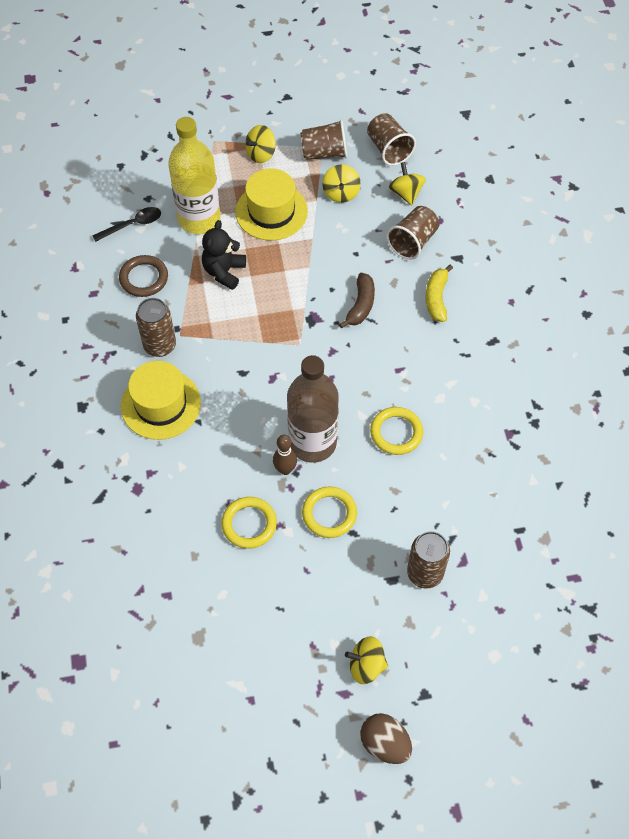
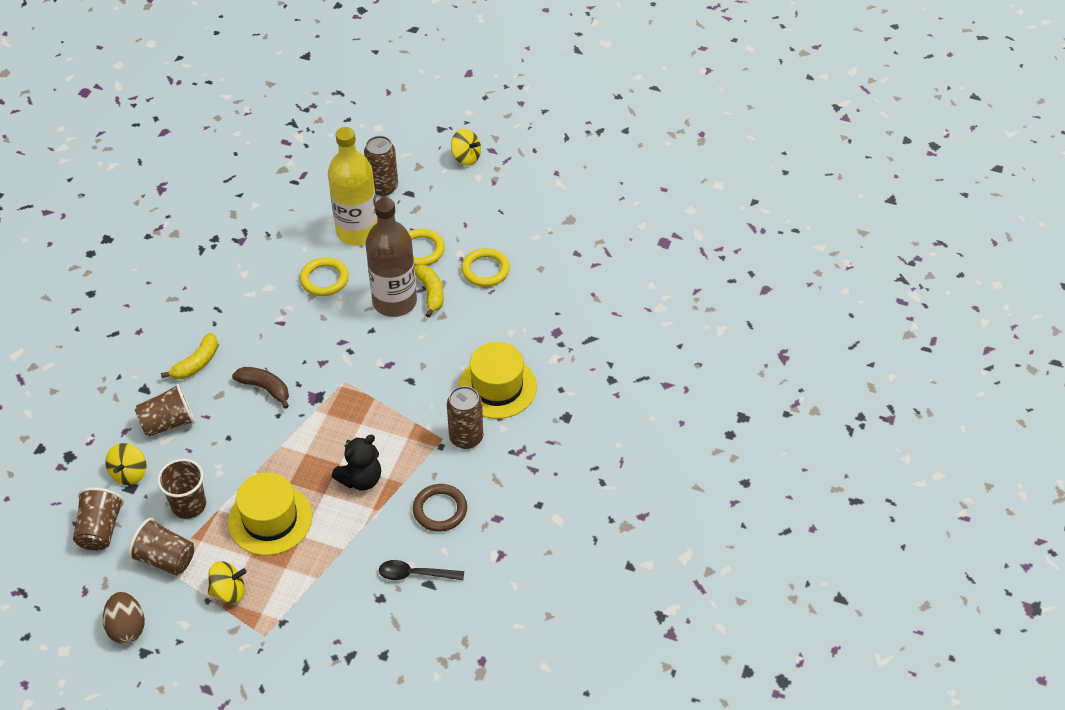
camera: 150 degrees left, 10 degrees down
(199, 219) = (345, 547): yellow bottle -> yellow bottle (357, 232)
(285, 469) = (430, 293): brown bowling pin -> yellow banana
(341, 193) = (189, 505): yellow spinning top -> brown cup
(361, 305) = (265, 388): brown banana -> brown banana turned 75 degrees clockwise
(385, 743) = (486, 117): brown egg -> brown egg (127, 627)

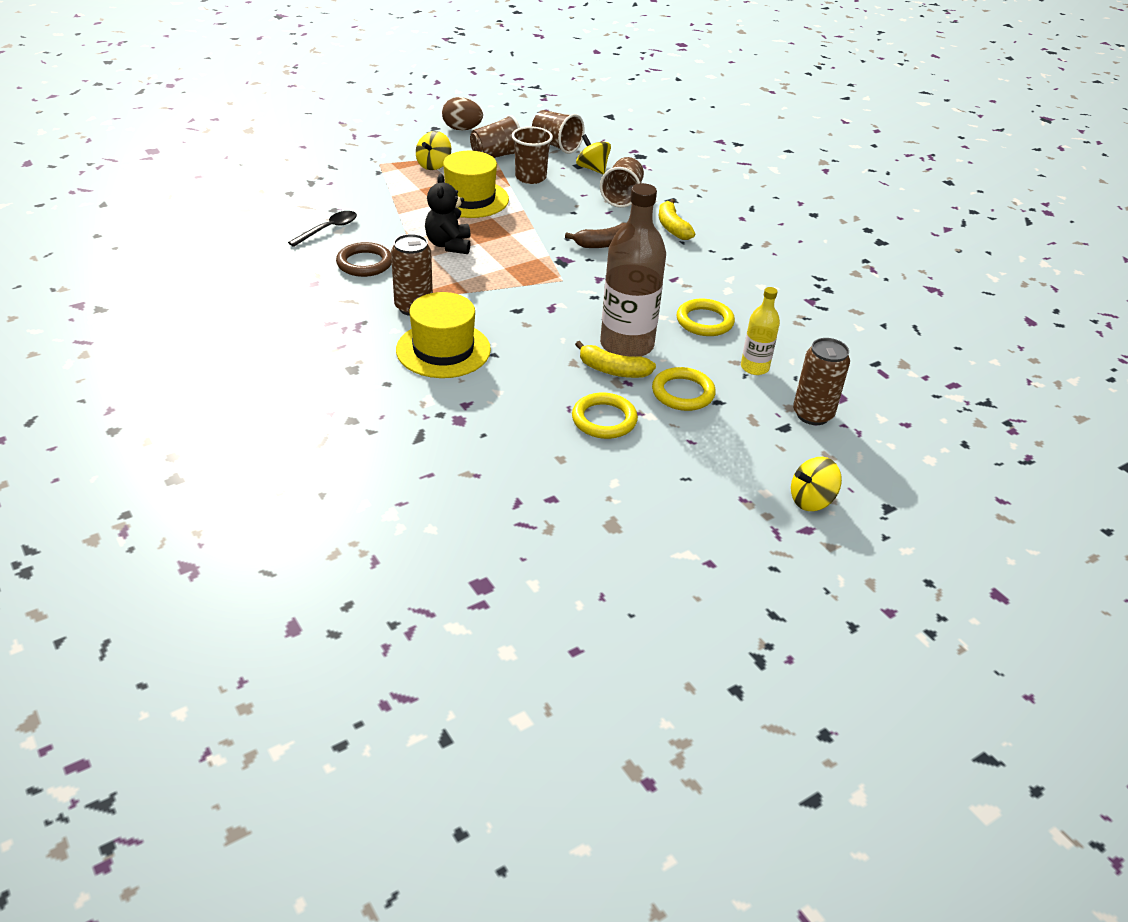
camera: 125 degrees right, 10 degrees down
(357, 232) = (754, 367): yellow bottle -> yellow bottle, size x0.52

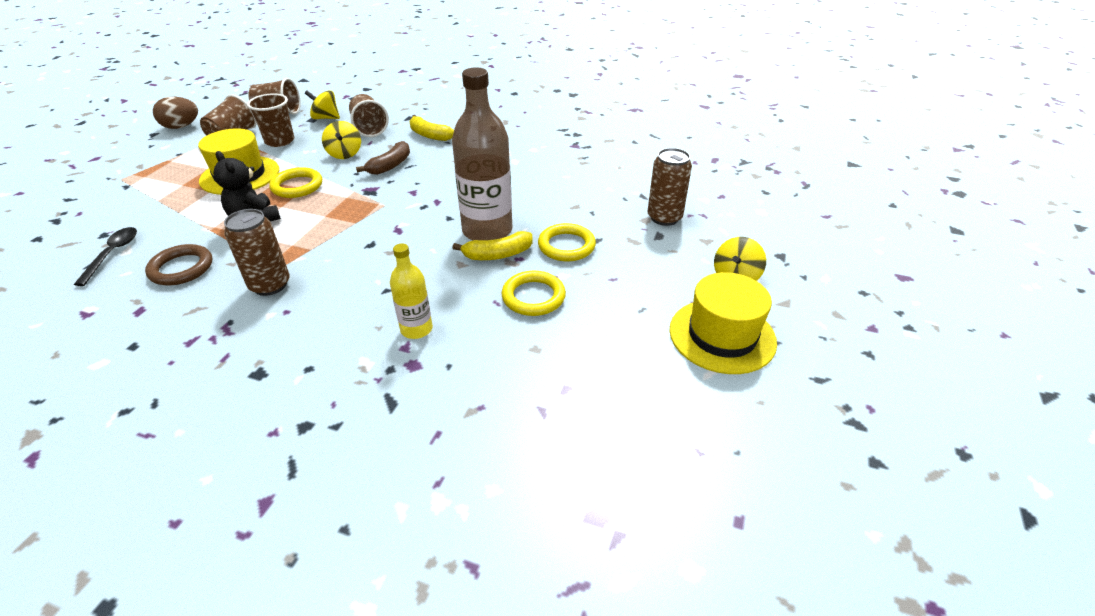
camera: 35 degrees left, 0 degrees up
(434, 165) = (179, 162): yellow spinning top -> yellow spinning top (345, 154)
(443, 350) = (335, 309): yellow hat -> yellow hat (722, 335)
(704, 321) = (523, 188): yellow ring -> yellow ring (297, 186)
(754, 367) = (592, 204): yellow bottle -> yellow bottle (416, 329)

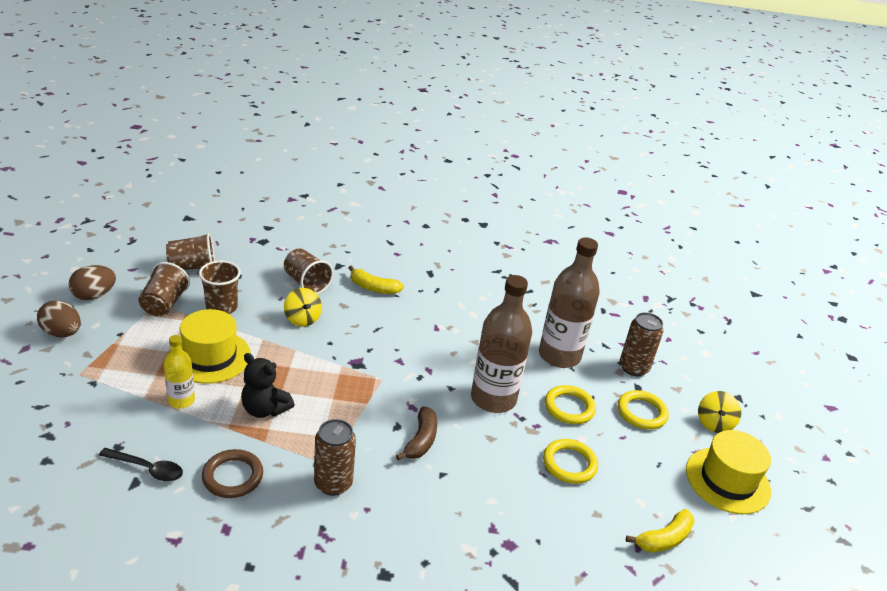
camera: 20 degrees left, 5 degrees down
(113, 254) = (148, 469): black spoon -> black spoon turned 120 degrees clockwise
(133, 150) = (62, 333): none -> brown egg
(297, 186) = (280, 365): yellow ring -> yellow ring (641, 412)
(326, 118) = (250, 272): yellow spinning top -> none
(390, 165) = (358, 330): brown banana -> brown banana (421, 440)
(416, 329) = (492, 510): yellow bottle -> yellow bottle (181, 400)
(497, 255) = (516, 424): yellow banana -> yellow banana (664, 539)
(584, 200) = (559, 355): none -> brown bottle

